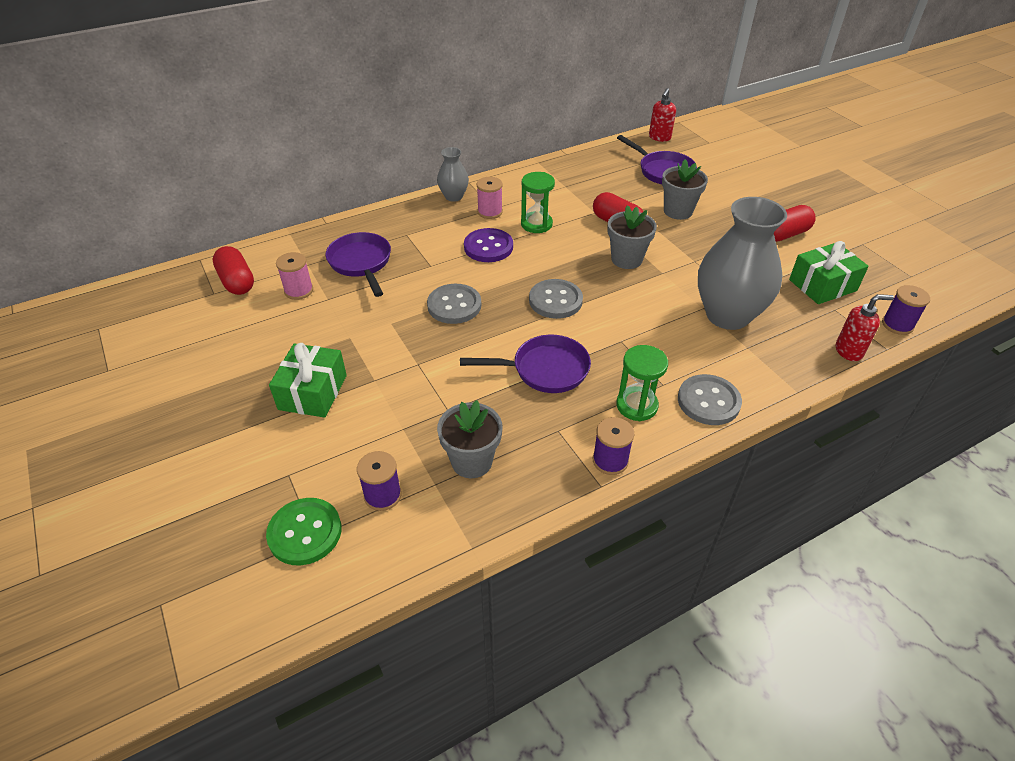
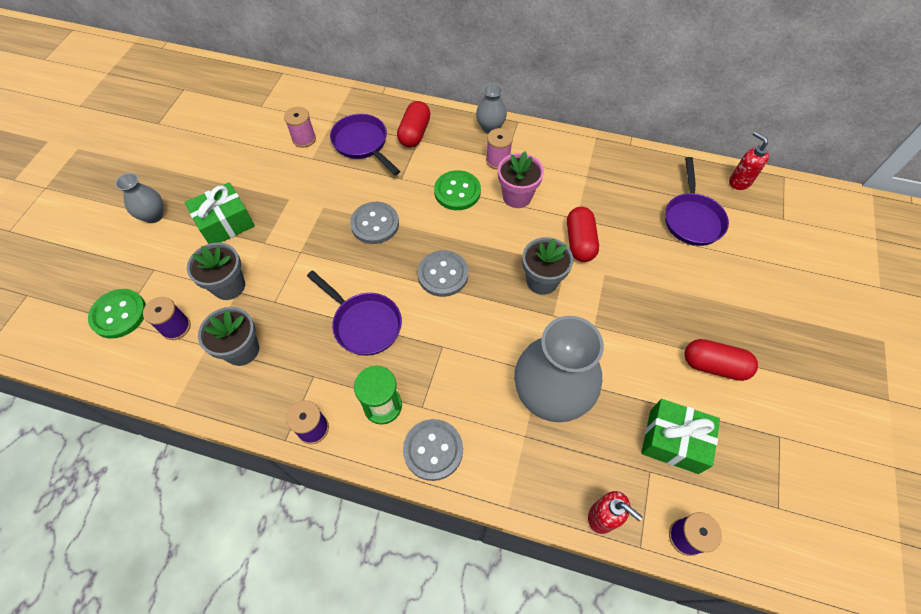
camera: 45 degrees right, 15 degrees up
(221, 438) = (153, 216): none -> grey vase
(237, 281) = (281, 106): red capsule -> red capsule (414, 133)
(361, 263) = (362, 144): purple pan -> purple pan turned 60 degrees counterclockwise
(488, 247) = (457, 191): purple button -> green button
(536, 224) = (517, 196): green hourglass -> pink flower pot
(659, 138) = (739, 182): red soap dispenser -> red soap dispenser turned 75 degrees clockwise
(678, 211) = (648, 268): grey flower pot -> grey flower pot (229, 286)

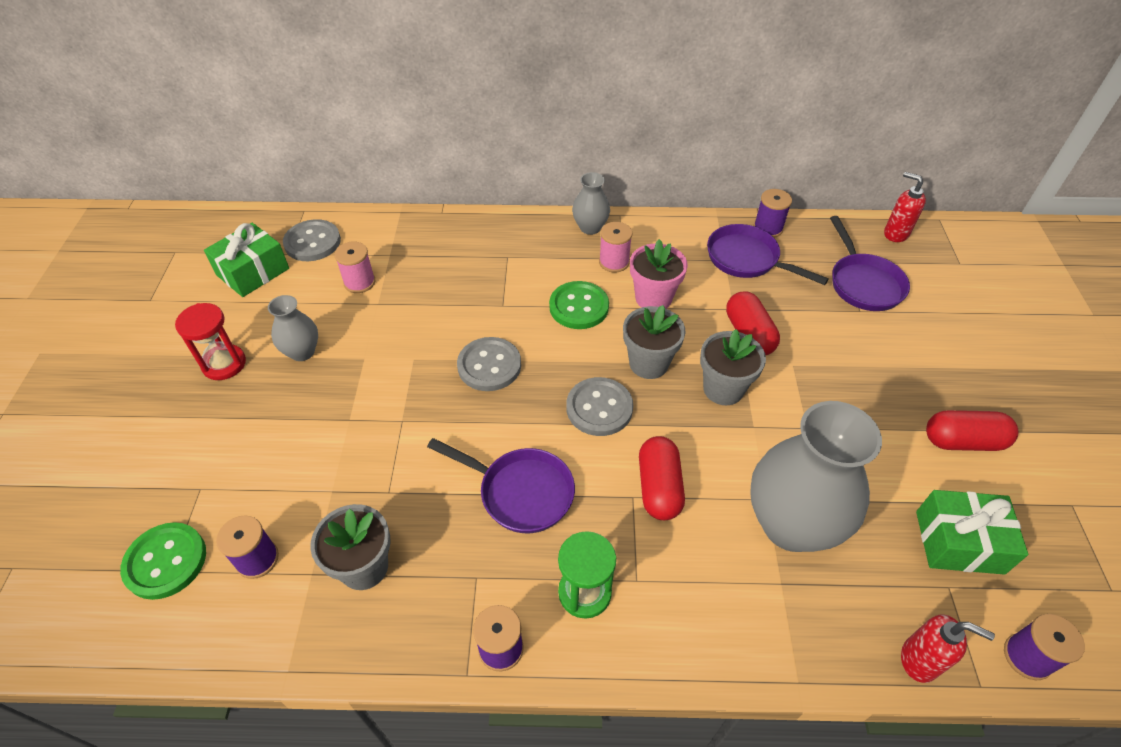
camera: 15 degrees left, 10 degrees down
(153, 216) = (179, 418): grey vase -> grey vase (302, 352)
(193, 182) = (224, 364): none -> red hourglass
(225, 223) = (286, 406): green gift -> green gift (253, 272)
(229, 286) = (317, 486): grey flower pot -> grey flower pot (648, 363)
(362, 144) = (438, 274): purple pan -> purple pan (747, 259)
(414, 133) = (500, 250): red capsule -> red capsule (659, 487)
(433, 450) = (673, 633): grey button -> grey button (312, 242)
(633, 156) = (768, 228): none -> purple spool

